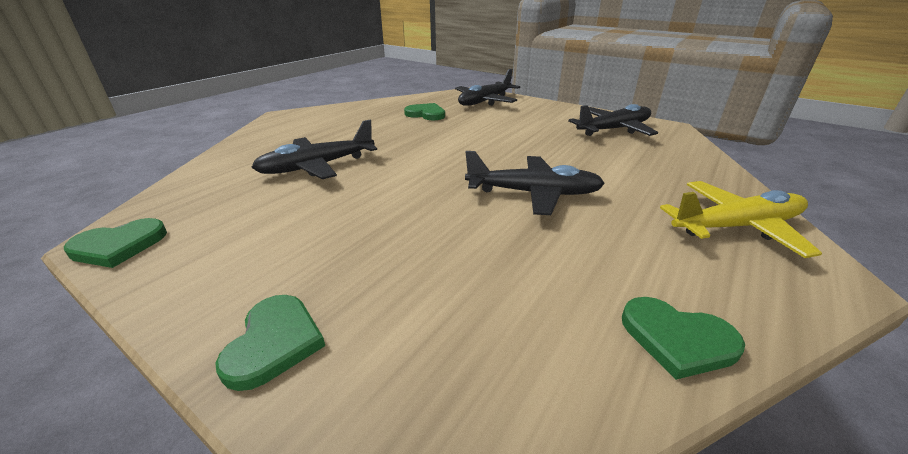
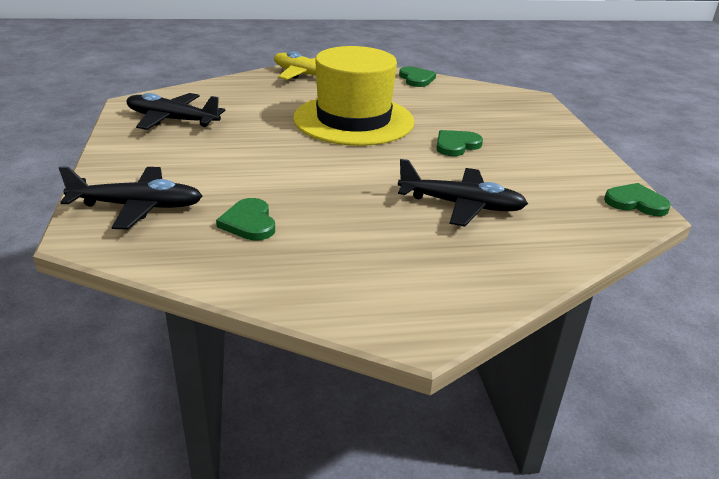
camera: 135 degrees left, 0 degrees up
(274, 342) = (555, 130): green heart -> green heart (456, 145)
(533, 193) = (353, 120): black plane -> yellow hat

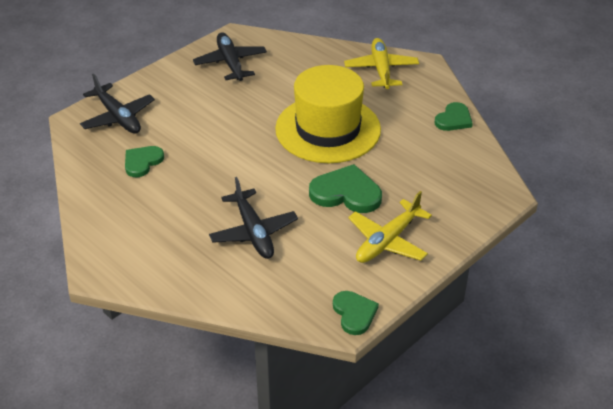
camera: 55 degrees right, 10 degrees up
(456, 145) = (346, 193): green heart -> green heart, size x1.56
(544, 153) = (388, 241): none -> yellow plane

